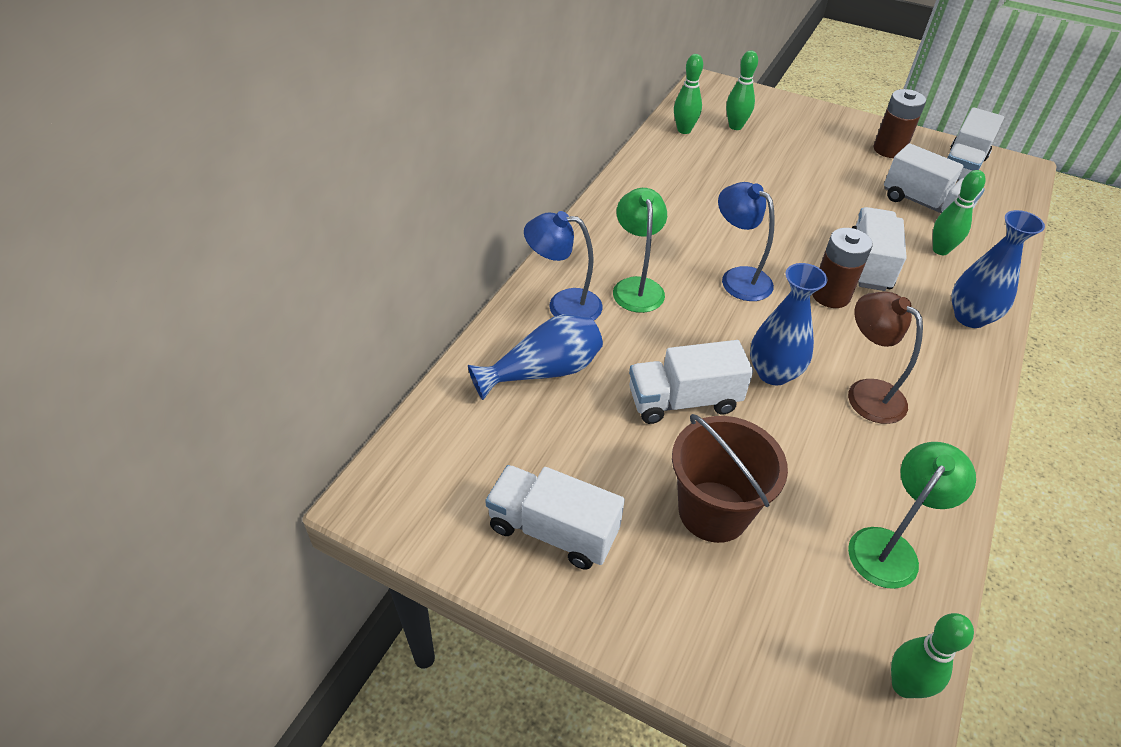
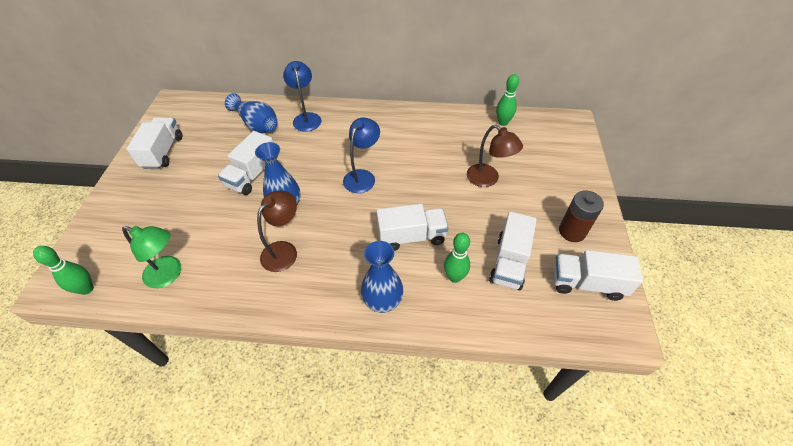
camera: 70 degrees right, 5 degrees up
(636, 287) = (333, 139): green lamp -> none
(683, 401) = (252, 175): white truck -> white truck turned 120 degrees counterclockwise
(713, 511) = (182, 200): brown bucket -> none
(735, 126) = (529, 144): green bowling pin -> none
(786, 176) = (488, 179): none -> brown lamp
(830, 295) = (368, 221): brown battery -> none

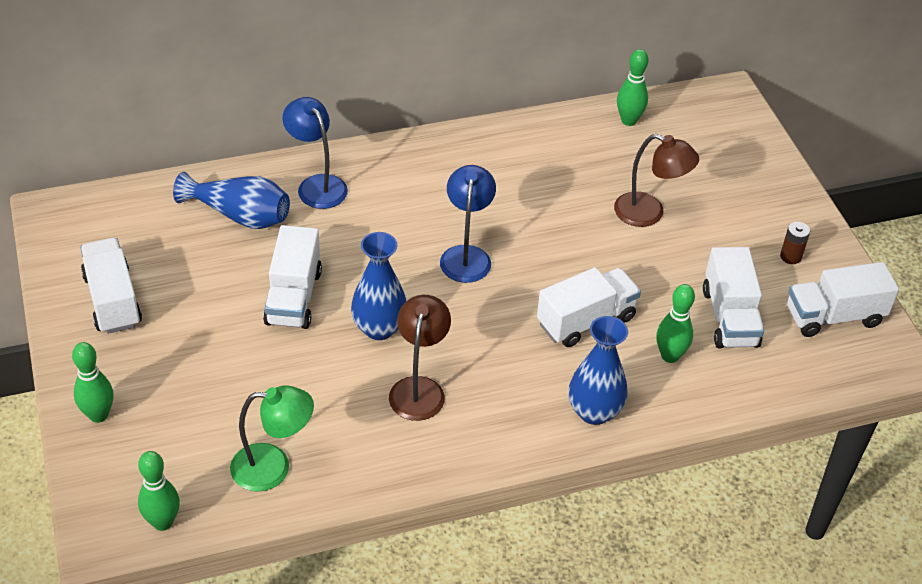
camera: 25 degrees left, 5 degrees down
(107, 212) = (98, 415): none -> green bowling pin
(572, 231) = (790, 256): brown battery -> brown battery, size x0.57

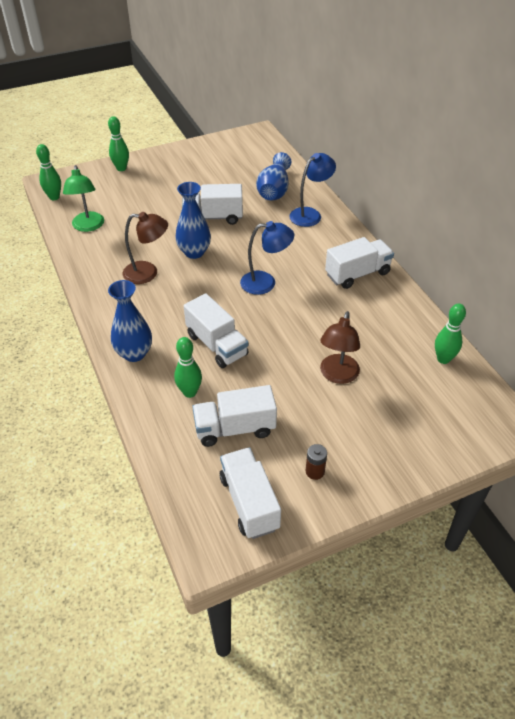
camera: 85 degrees right, 0 degrees up
(112, 300) = (199, 160): white truck -> white truck (357, 274)

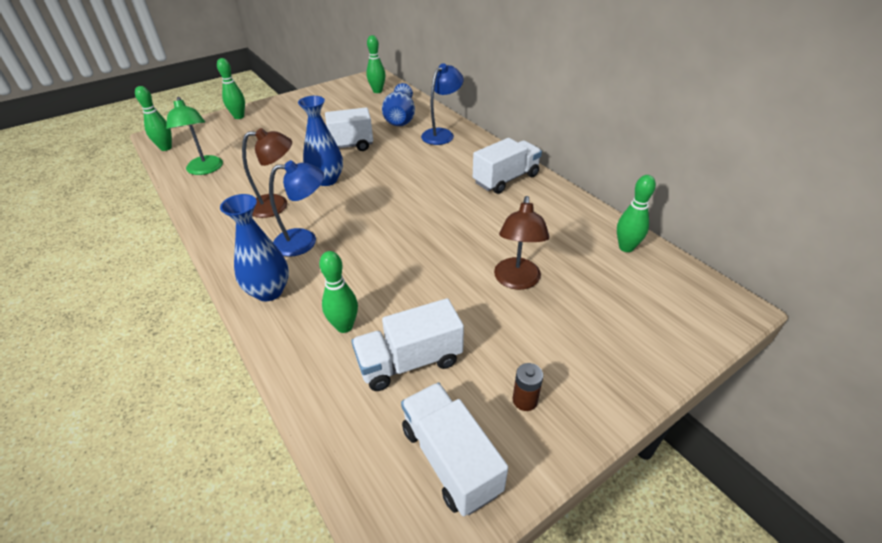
camera: 10 degrees left, 5 degrees down
(217, 345) = (368, 268): white truck -> none
(258, 152) = (377, 91): none -> green bowling pin
(265, 283) = (411, 199): blue lamp -> blue lamp (304, 241)

